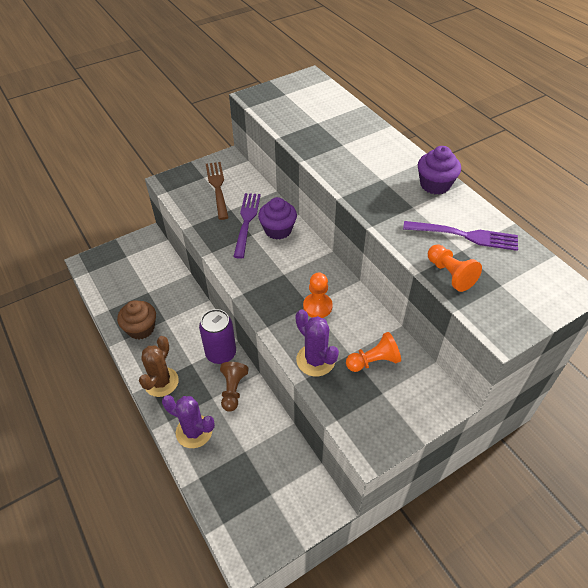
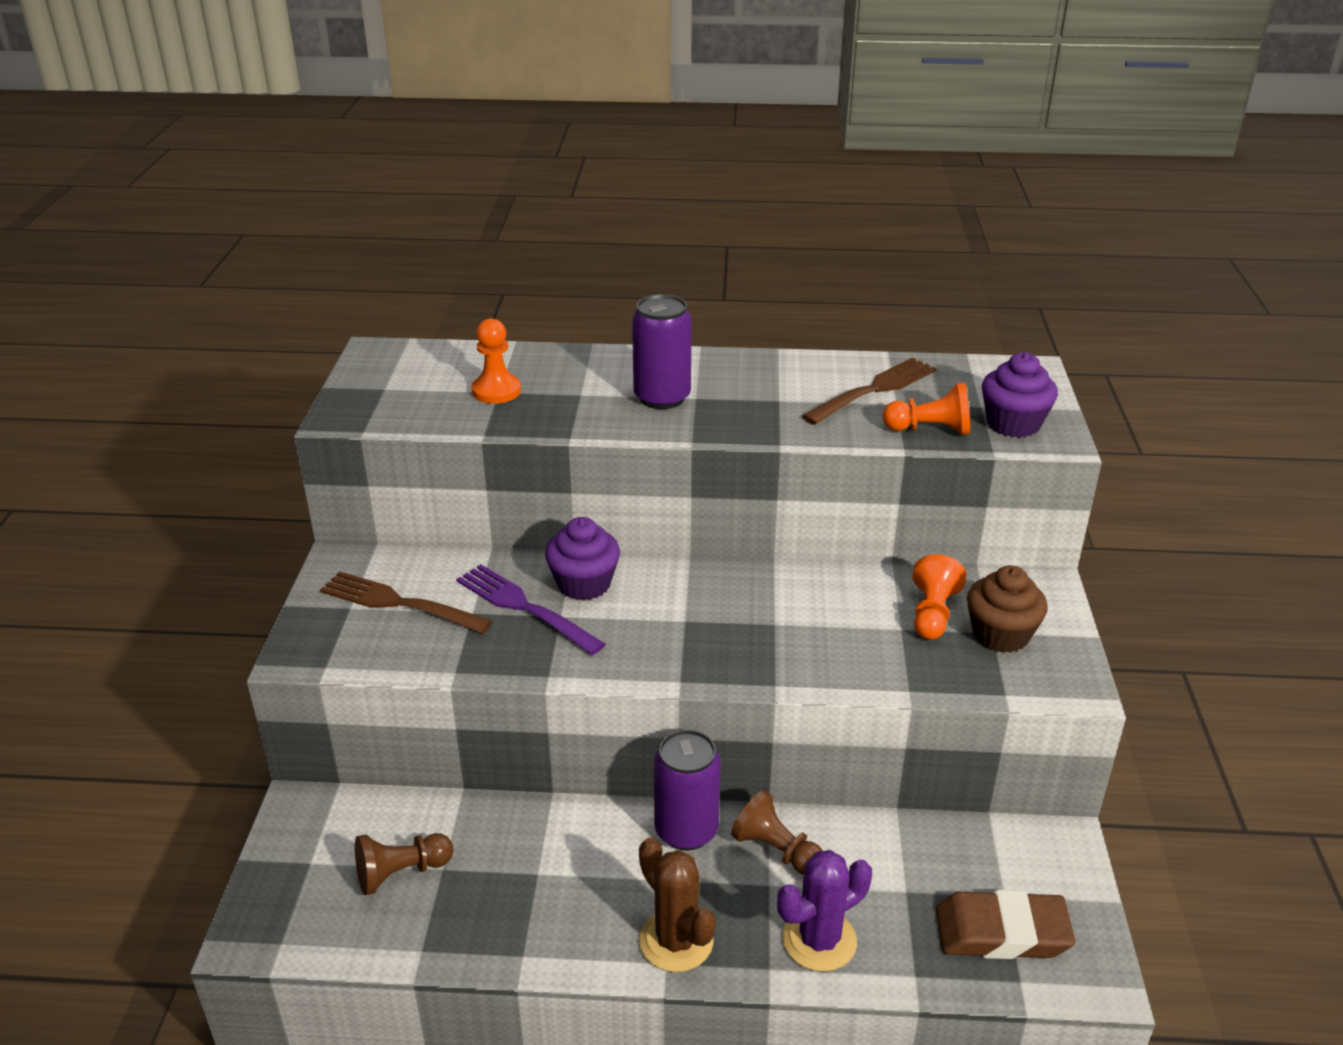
camera: 55 degrees left, 15 degrees down
(138, 282) = (401, 873): none -> brown pawn
(141, 328) = (522, 918): brown cupcake -> brown cupcake (1000, 635)
(247, 502) = (1001, 932): none -> brown eraser
(315, 360) = (884, 665): purple cactus -> none
(317, 306) = (785, 617): orange pawn -> orange pawn (496, 391)
(368, 169) = (662, 398): none -> purple can
(435, 185) = (756, 367): purple cupcake -> purple cupcake (1013, 424)
(464, 235) = (873, 390): purple fork -> brown fork

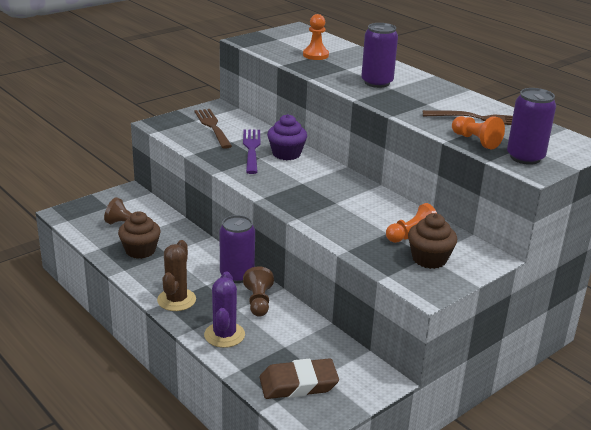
camera: 45 degrees right, 5 degrees down
(492, 901) = (140, 250): none -> brown cupcake
(819, 940) = (224, 335): purple cactus -> purple cactus turned 75 degrees clockwise
(1001, 932) = (298, 384): brown eraser -> brown eraser turned 60 degrees counterclockwise
(1013, 424) = (525, 157): purple cupcake -> purple can

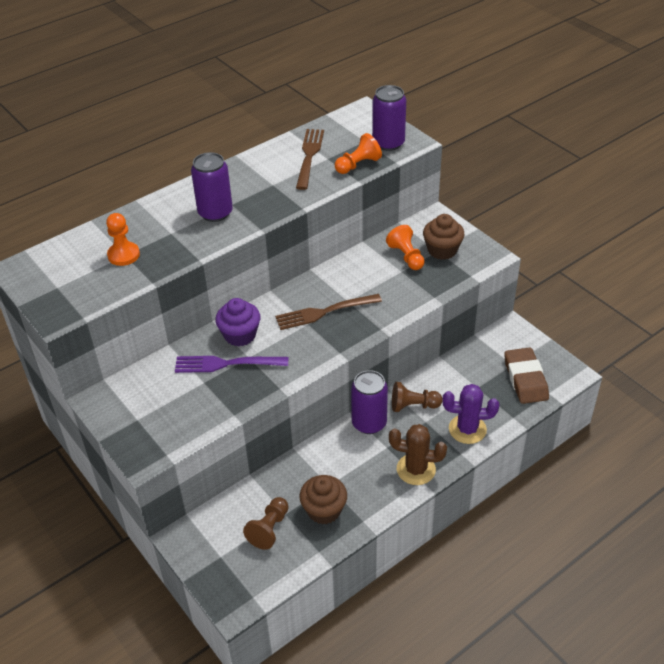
camera: 85 degrees left, 15 degrees up
(213, 127) = (161, 401): brown fork -> brown fork (325, 312)

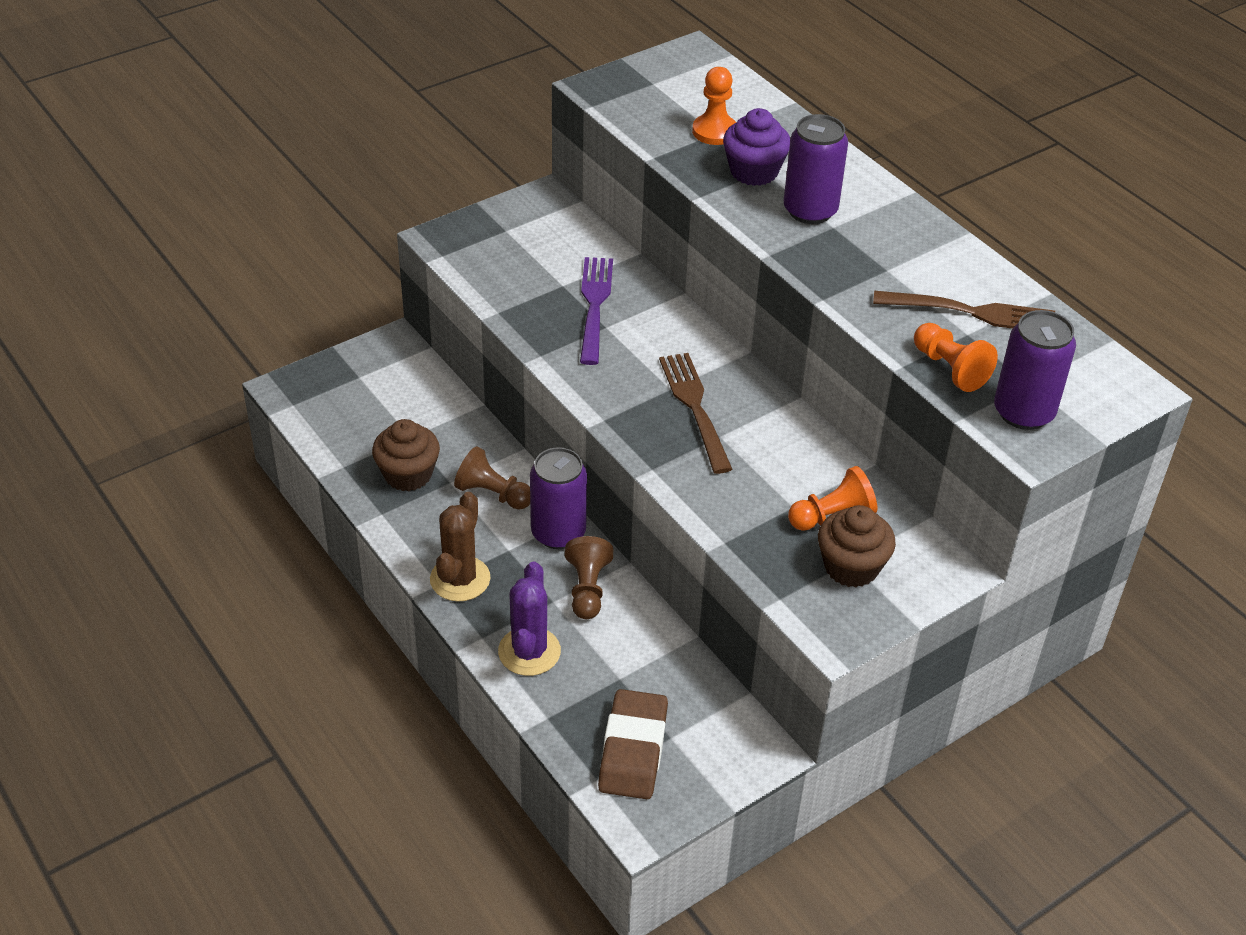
camera: 90 degrees right, 0 degrees up
(240, 335) = (651, 318): purple cupcake -> purple cupcake (754, 171)
(269, 529) = (389, 420): brown pawn -> brown pawn (493, 494)
(525, 379) = (633, 750): brown eraser -> brown eraser turned 75 degrees counterclockwise

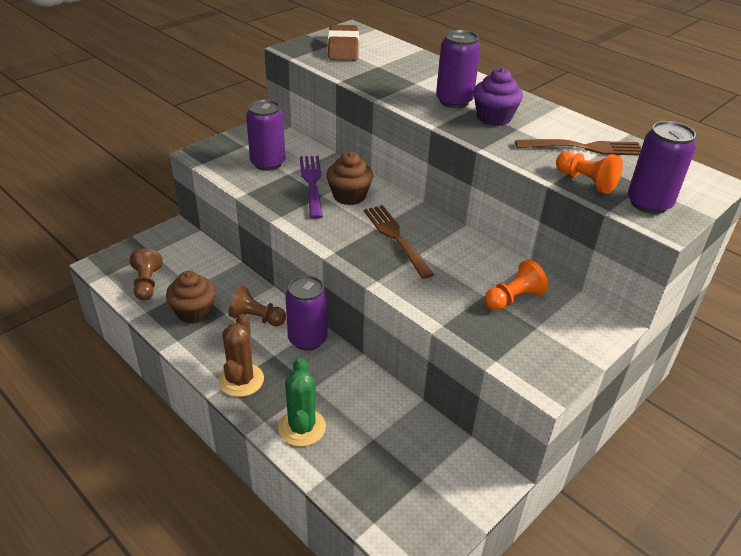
camera: 10 degrees left, 5 degrees down
(529, 651) = (302, 427): purple cactus -> green cactus
(536, 264) = (268, 163): none -> purple can
(587, 589) = (336, 376): brown pawn -> brown pawn (147, 284)
(633, 750) = (396, 494): brown eraser -> brown eraser (343, 48)
(714, 131) = (377, 65): orange pawn -> none
(754, 171) = (409, 83): purple cupcake -> purple cupcake (494, 117)
(851, 567) = (539, 331): brown cupcake -> brown cupcake (349, 196)

